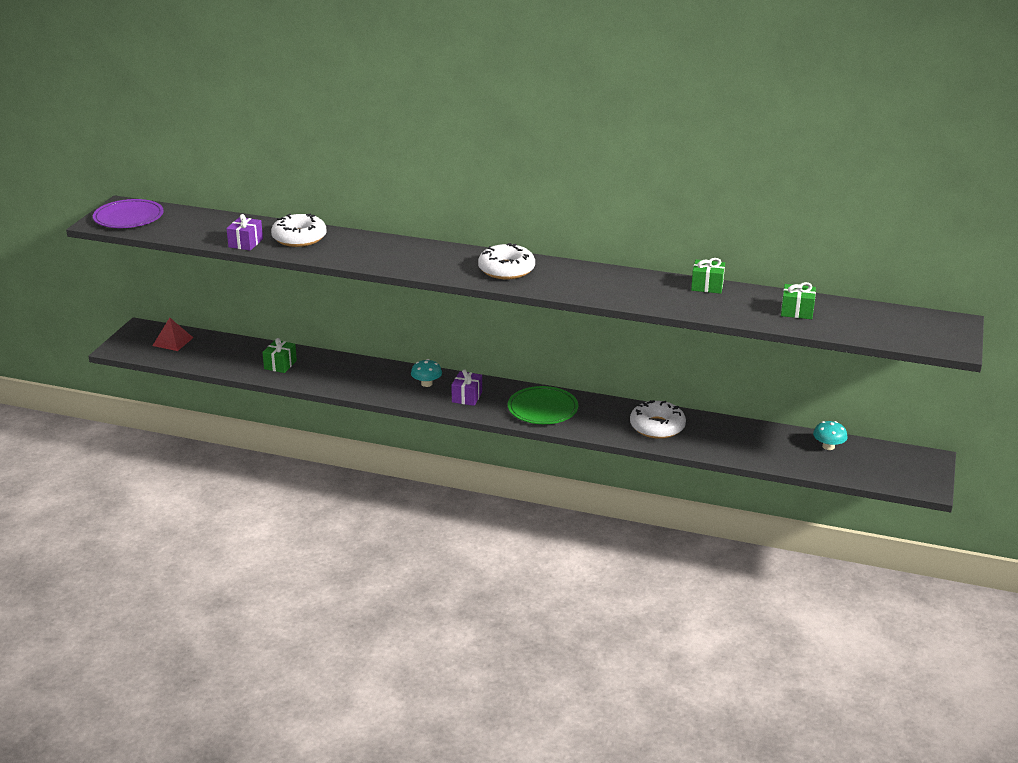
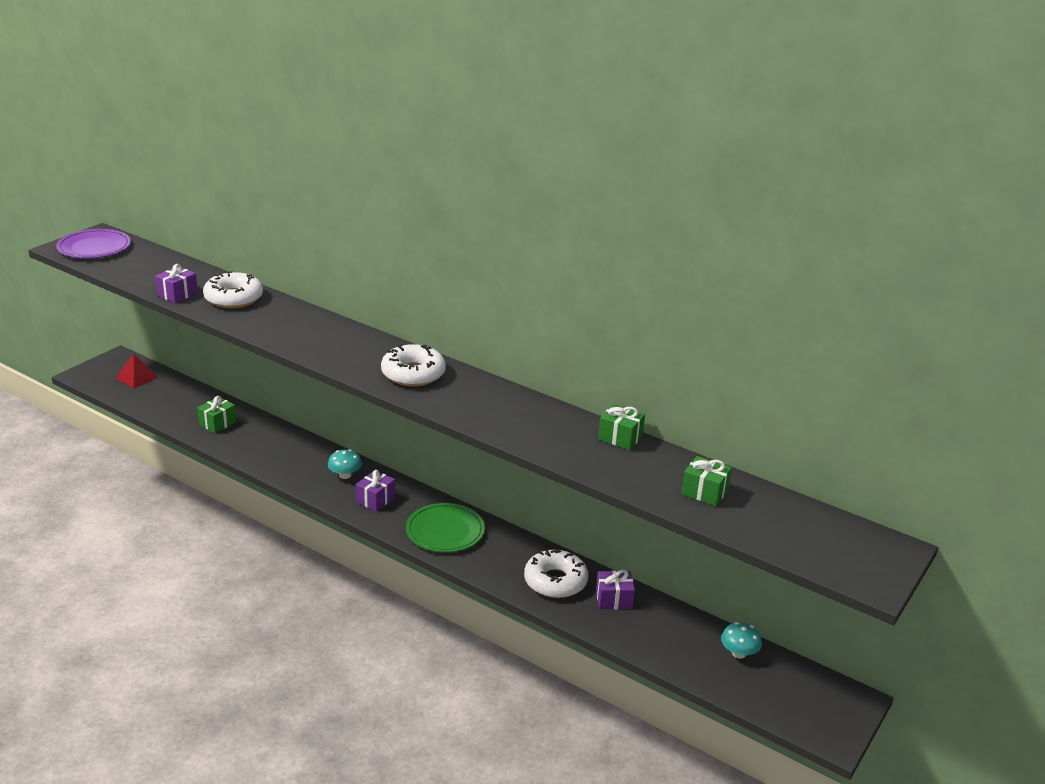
camera: 15 degrees right, 0 degrees up
(711, 430) = (613, 599): none -> purple gift

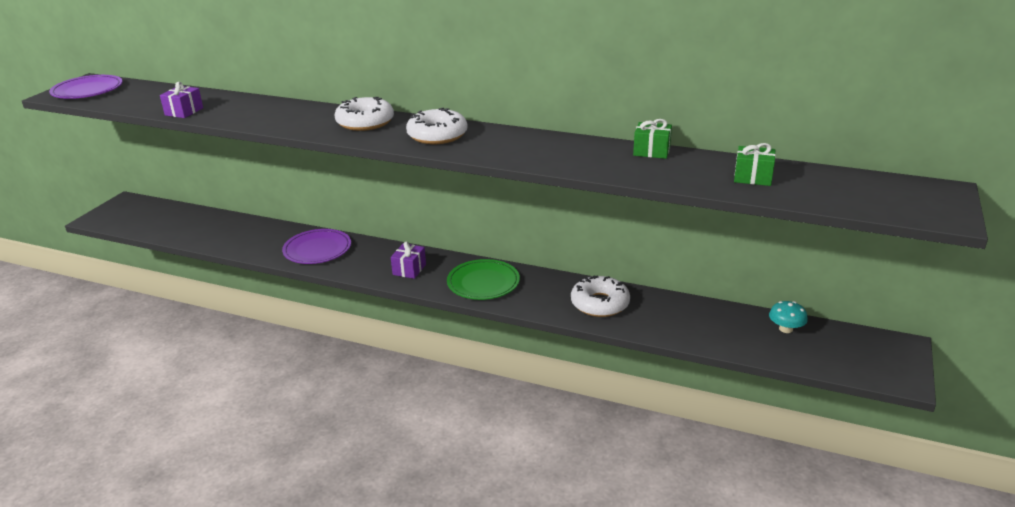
camera: 10 degrees left, 0 degrees up
(136, 378) = (148, 213): red pyramid -> none
(217, 423) = (238, 235): green gift -> none
(233, 298) = (239, 107): white donut -> white donut (365, 122)
(291, 456) = (317, 249): none -> purple plate
(345, 475) = (373, 255): turquoise mushroom -> none
(613, 599) = (657, 308): purple gift -> none

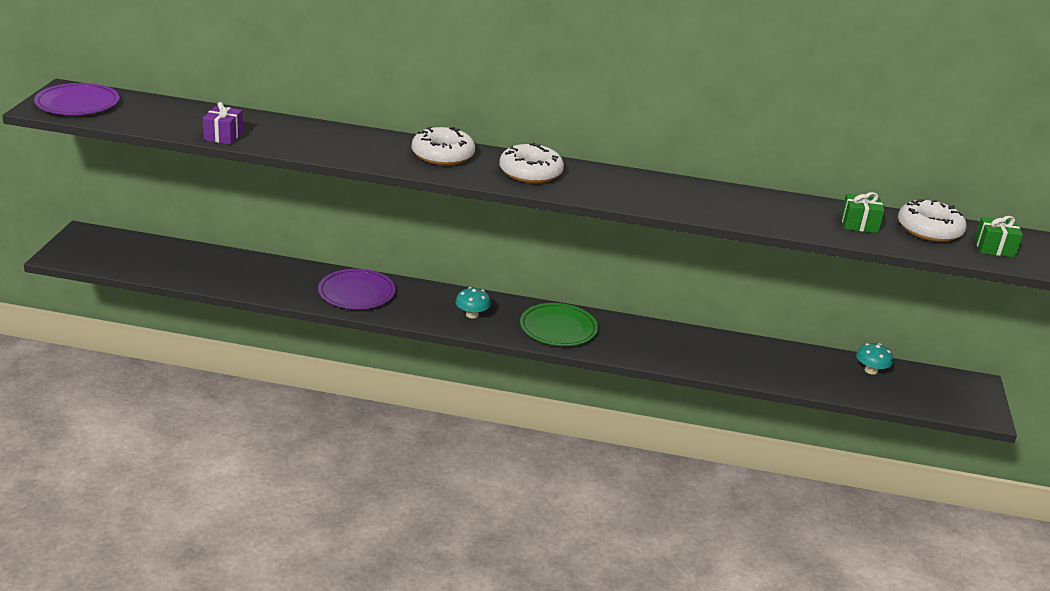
camera: 15 degrees left, 0 degrees up
(409, 269) = (472, 315): purple gift -> turquoise mushroom
(600, 304) = (686, 349): white donut -> white donut (929, 230)
(651, 151) = (754, 195): green gift -> green gift (994, 248)

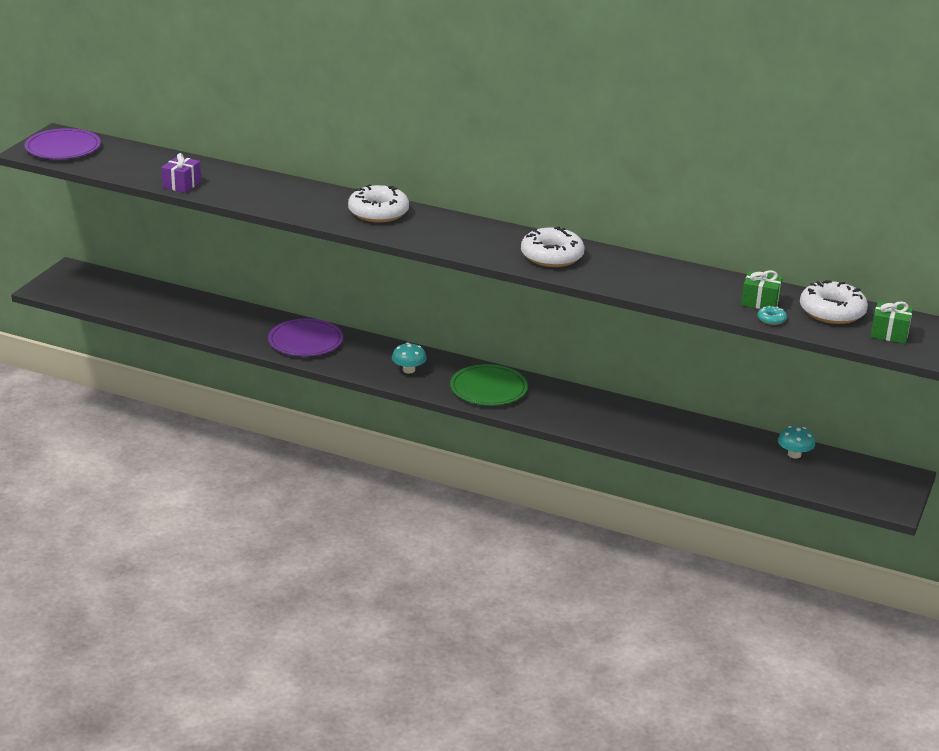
camera: 15 degrees right, 0 degrees up
(530, 172) = (455, 233): white donut -> white donut (552, 256)
(881, 241) = (771, 319): none -> turquoise donut

